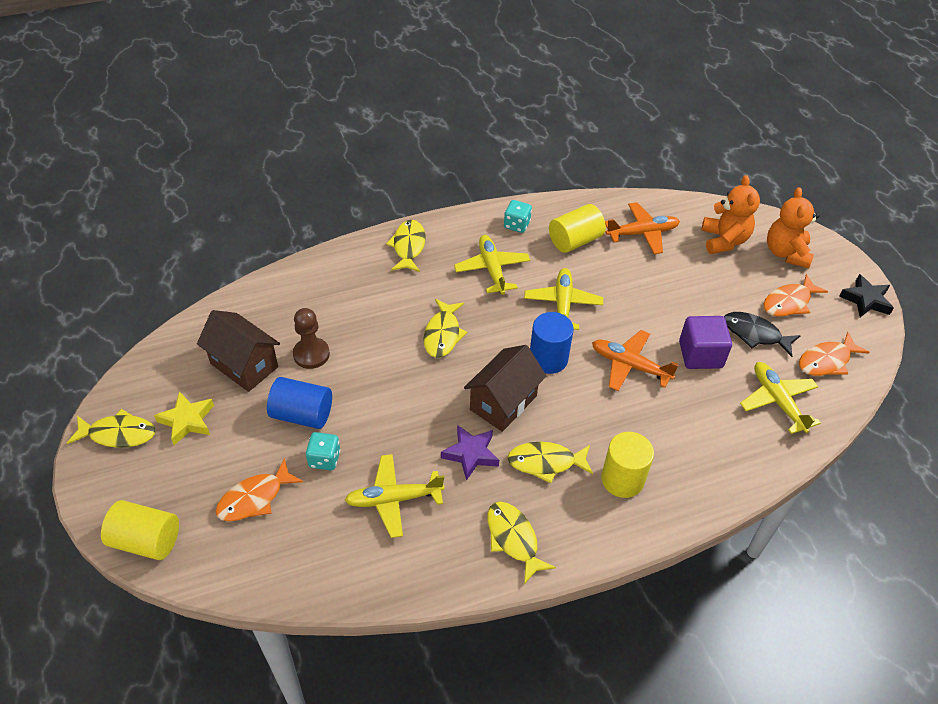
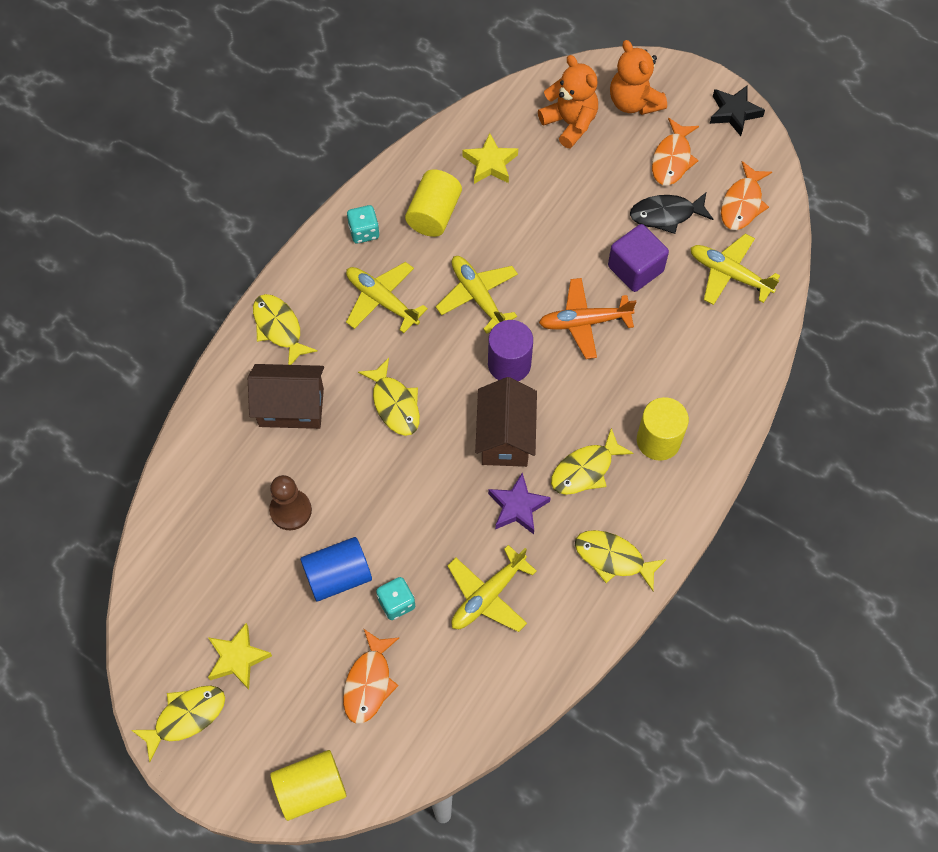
camera: 35 degrees left, 15 degrees up
(244, 365) = (237, 566): brown house -> brown house (291, 407)
(548, 358) = (509, 364): blue cylinder -> purple cylinder
(642, 233) = (490, 163): orange plane -> yellow star

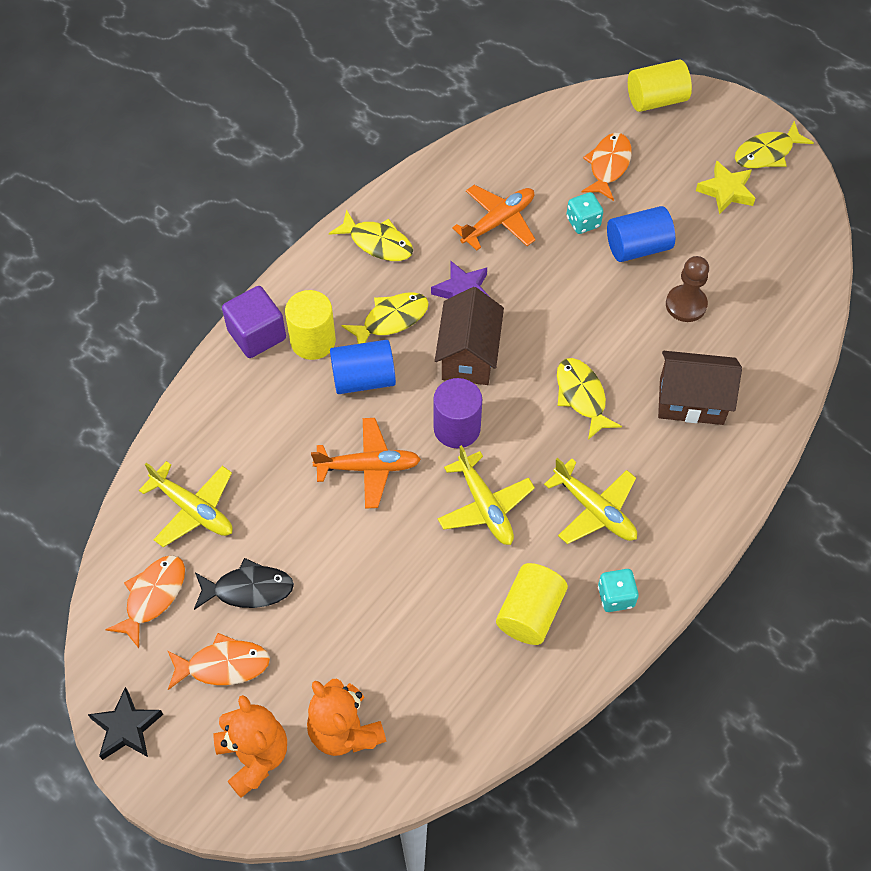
camera: 175 degrees left, 5 degrees down
(279, 328) = (710, 487): yellow fish -> none
(487, 596) = (498, 221): yellow plane -> orange plane
(490, 163) = (455, 678): yellow star -> none
(602, 405) = (363, 379): none -> blue cylinder
(635, 269) = (299, 524): purple cube -> purple cube (256, 334)
(672, 159) = (223, 665): orange fish -> orange fish turned 60 degrees clockwise

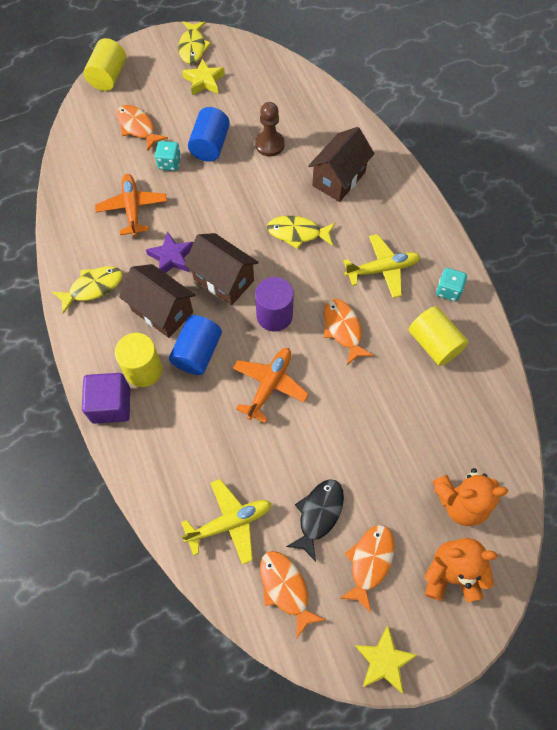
camera: 60 degrees left, 5 degrees up
(126, 728) = (384, 660): black star -> yellow star
(391, 319) = (162, 311): yellow fish -> brown house
(485, 506) = (343, 329): yellow plane -> orange fish

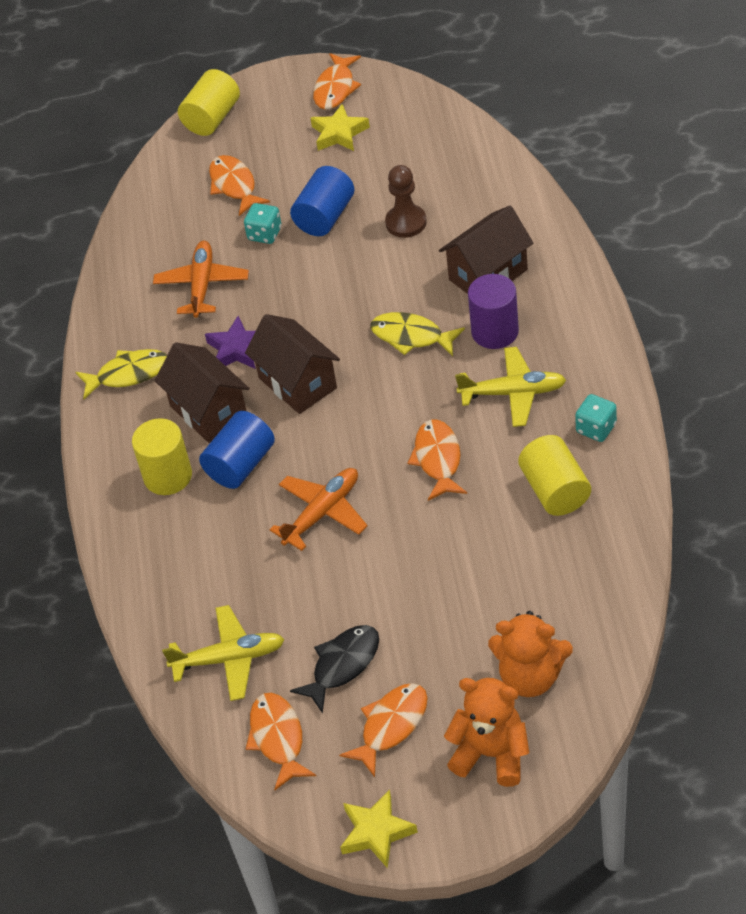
camera: 20 degrees right, 15 degrees down
(111, 405) = (117, 510): purple cube -> none
(193, 47) = (335, 88): yellow fish -> orange fish
(274, 316) = (352, 432): purple cylinder -> purple cylinder (495, 332)

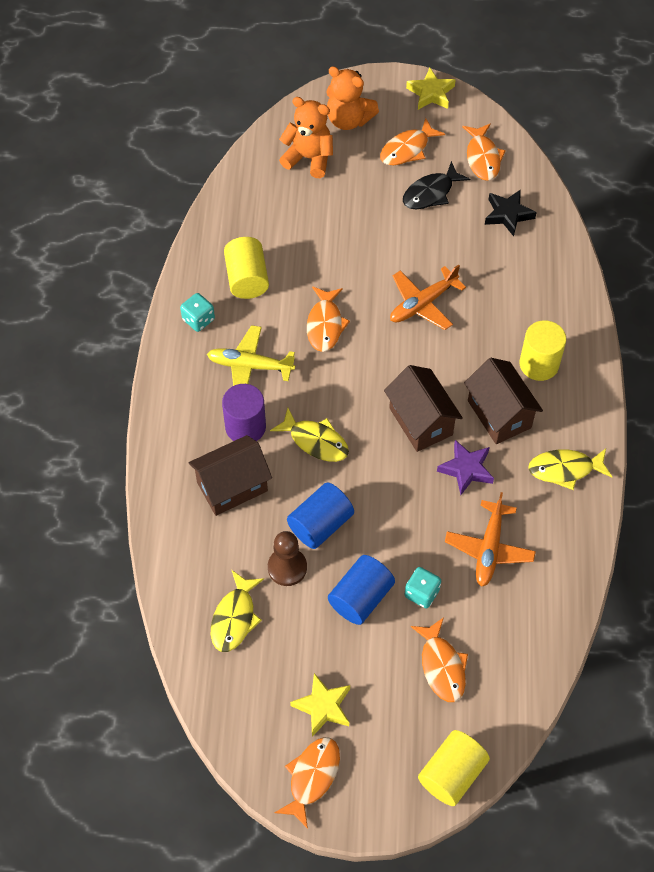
camera: 175 degrees left, 10 degrees up
(229, 659) = (508, 215): yellow plane -> black star
(240, 464) = (479, 359): blue cylinder -> blue cylinder (320, 524)
(444, 174) = (235, 618): none -> yellow fish

